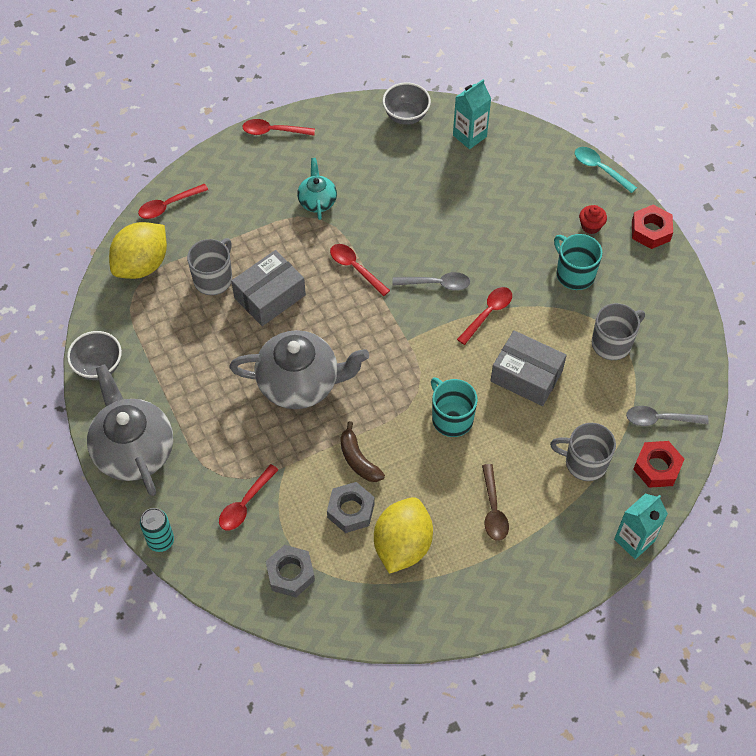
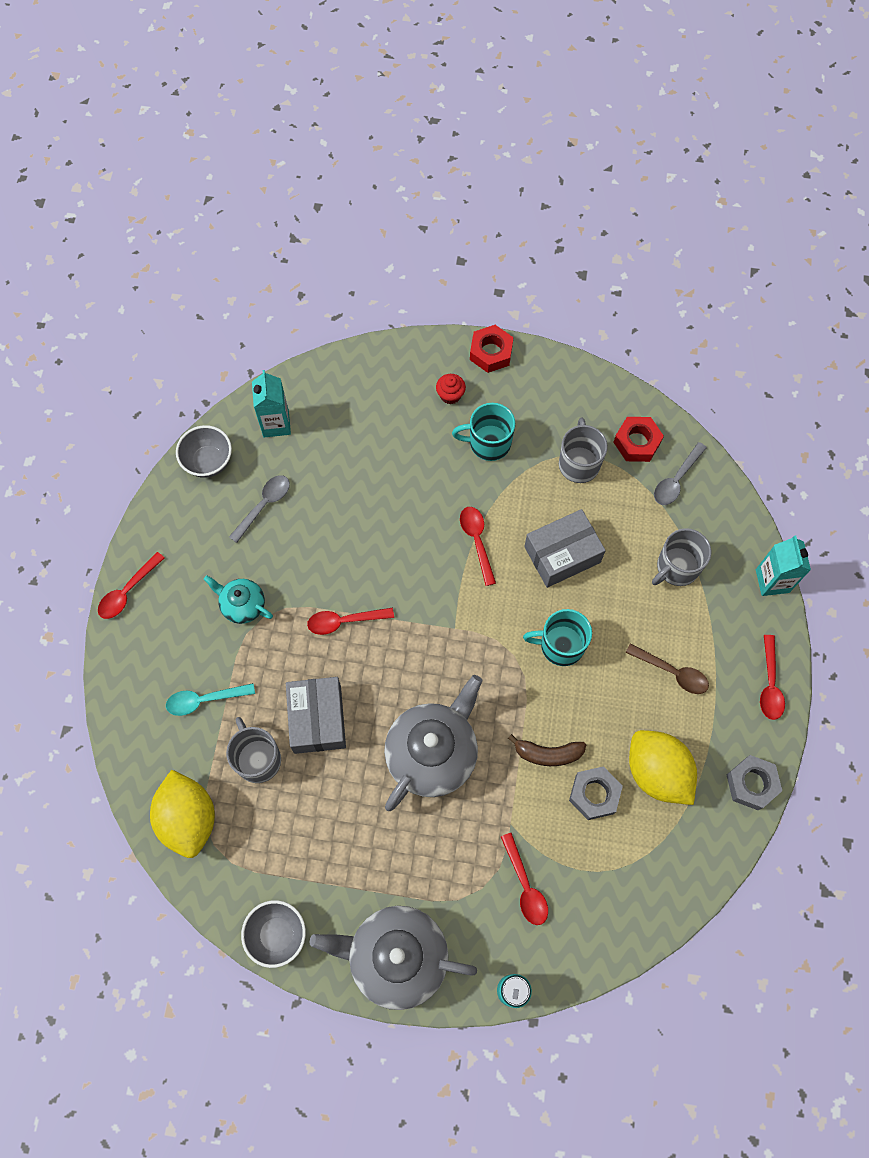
camera: 55 degrees left, 10 degrees up
(169, 205) = (137, 748): red spoon -> red spoon (769, 684)
(290, 574) = (622, 890): grey nut -> grey nut (751, 784)
(436, 284) = (414, 563): grey spoon -> grey spoon (264, 505)
(600, 169) = (397, 345): turquoise spoon -> turquoise spoon (205, 700)
(657, 467) = (718, 515): red nut -> red nut (637, 442)

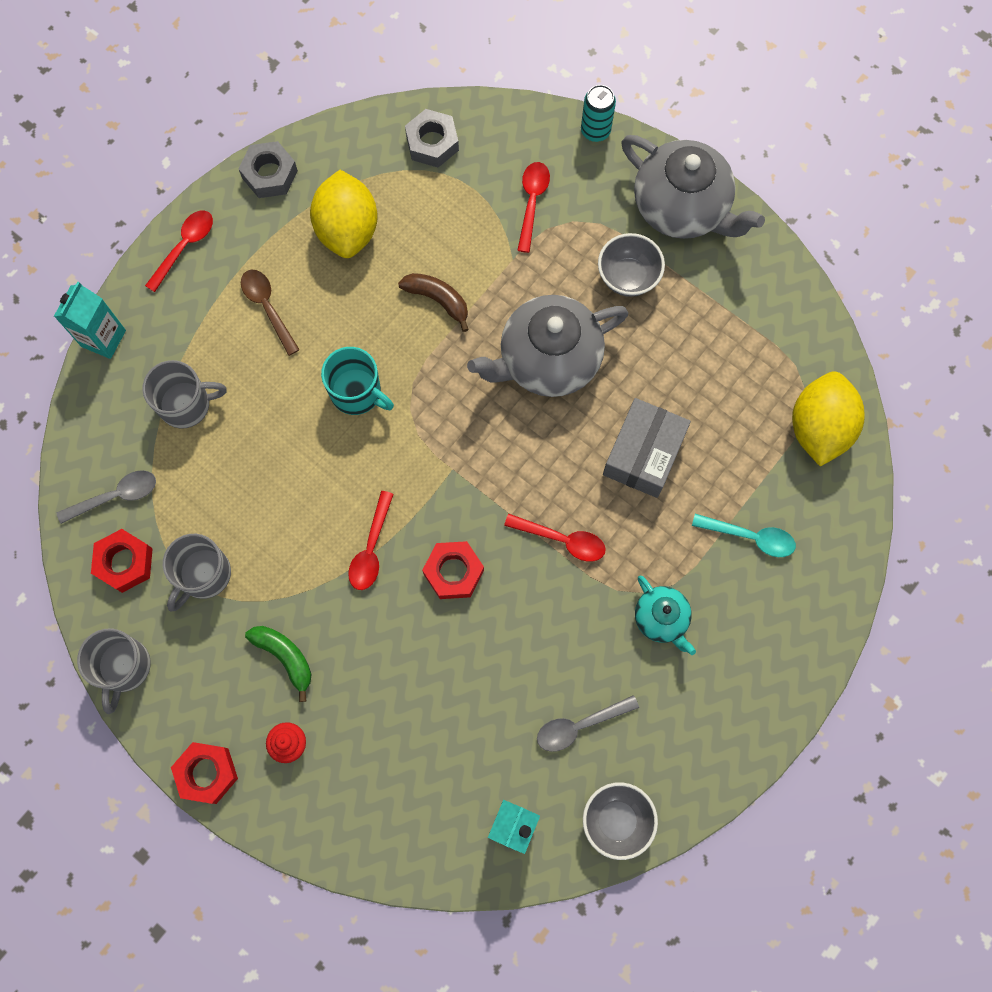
camera: 150 degrees left, 5 degrees up
(128, 591) = (780, 706): red spoon -> none
(258, 759) = (723, 448): grey mug -> grey mug (124, 667)
(277, 934) = (781, 281): grey bowl -> grey bowl (628, 277)
(409, 557) = (453, 572): none -> red nut
(488, 443) = (285, 657): turquoise mug -> green banana
(562, 554) = (292, 484): grey box -> none
(594, 794) = (418, 242): grey nut -> grey nut (432, 143)

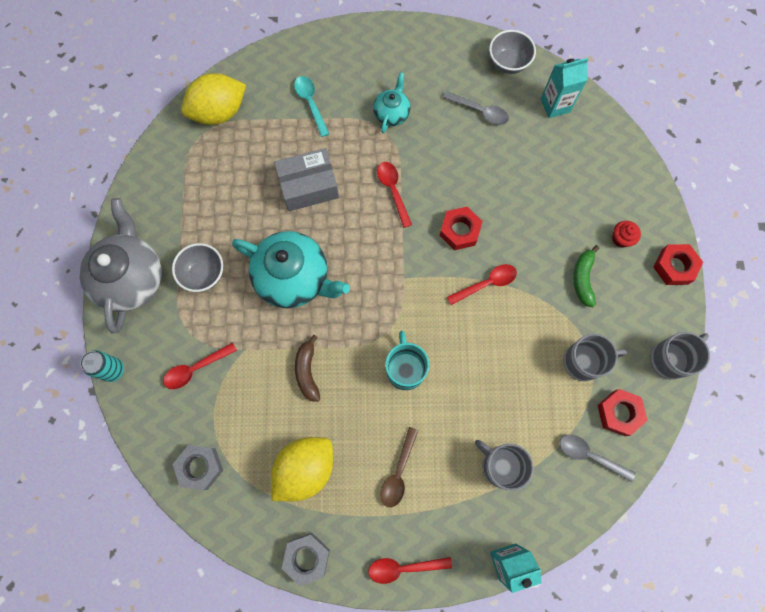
camera: 130 degrees left, 0 degrees up
(548, 360) = (294, 278): grey teapot -> turquoise teapot

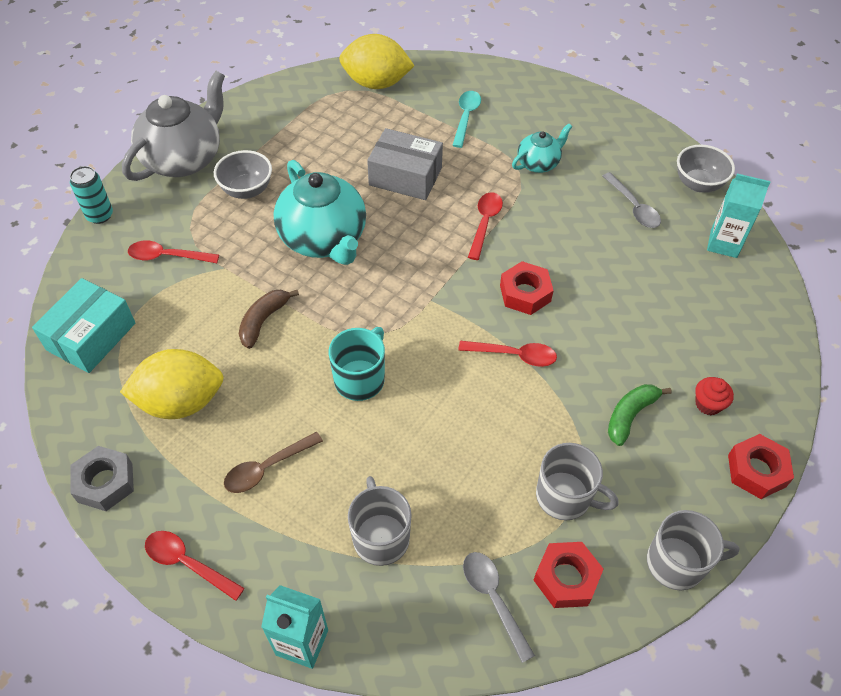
camera: 35 degrees right, 20 degrees down
(200, 467) = (91, 336): grey nut -> turquoise box

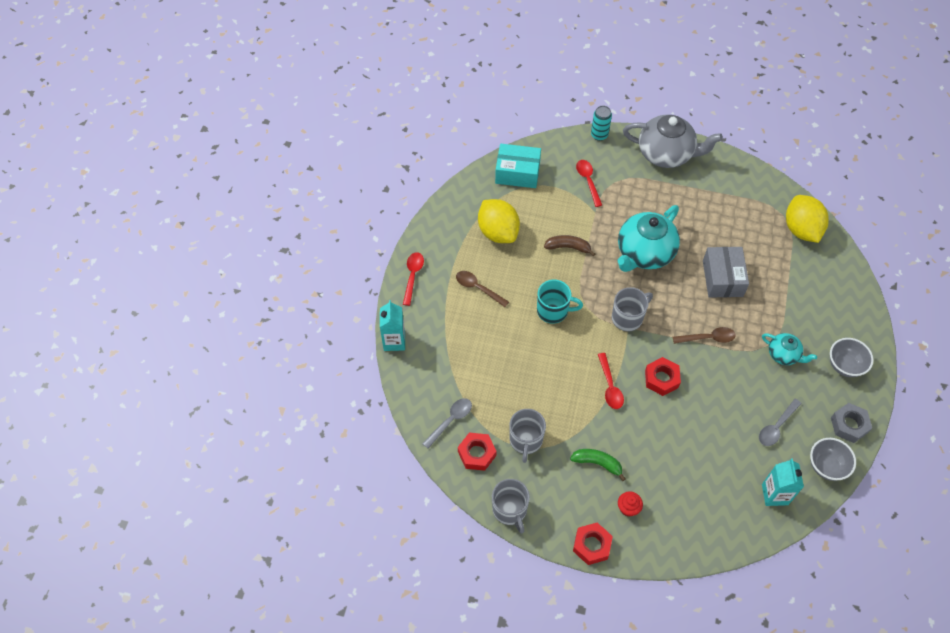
camera: 70 degrees right, 5 degrees up
(105, 483) = (438, 221): grey nut -> grey nut (849, 425)
(247, 190) = (660, 197): grey bowl -> grey bowl (845, 365)
(380, 537) = (462, 356): grey mug -> grey mug (628, 318)
(466, 117) = (801, 295): turquoise spoon -> none
(484, 223) = (707, 338): red spoon -> brown spoon

